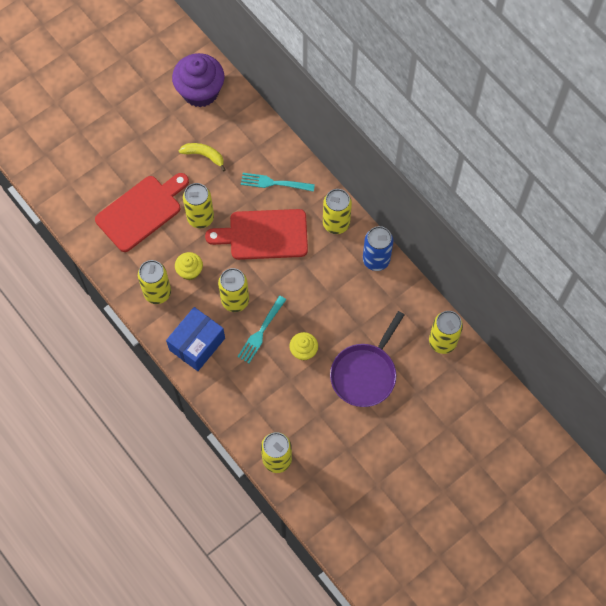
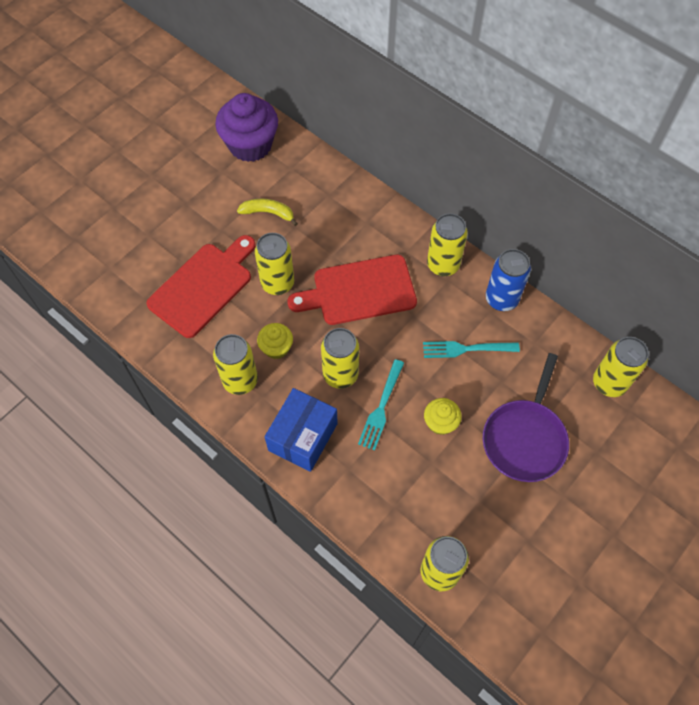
camera: 10 degrees left, 5 degrees down
(274, 183) = (358, 231): turquoise fork -> turquoise fork (466, 349)

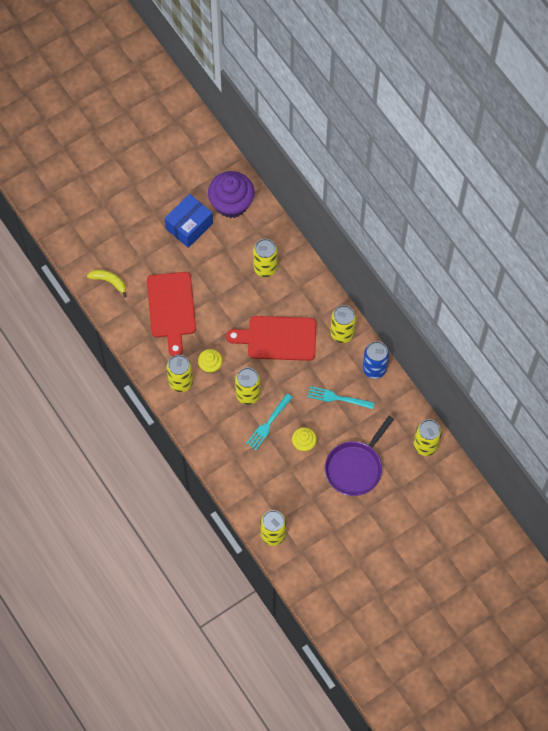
camera: 15 degrees right, 5 degrees up
(203, 287) = (171, 308): red cutting board -> red cutting board turned 120 degrees clockwise
(268, 213) = (230, 263): yellow banana -> yellow banana (109, 281)
(277, 283) = (223, 318): yellow can -> yellow can (265, 268)
(303, 437) = (212, 430): blue box -> blue box (189, 226)

